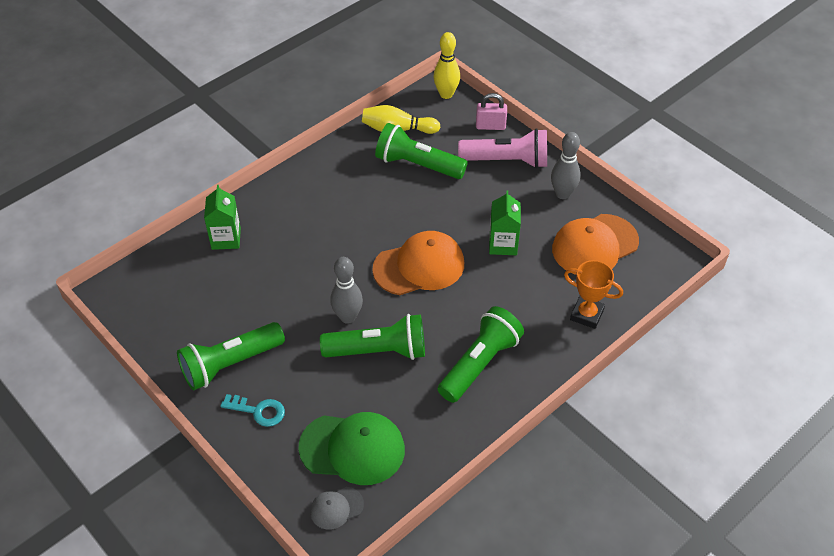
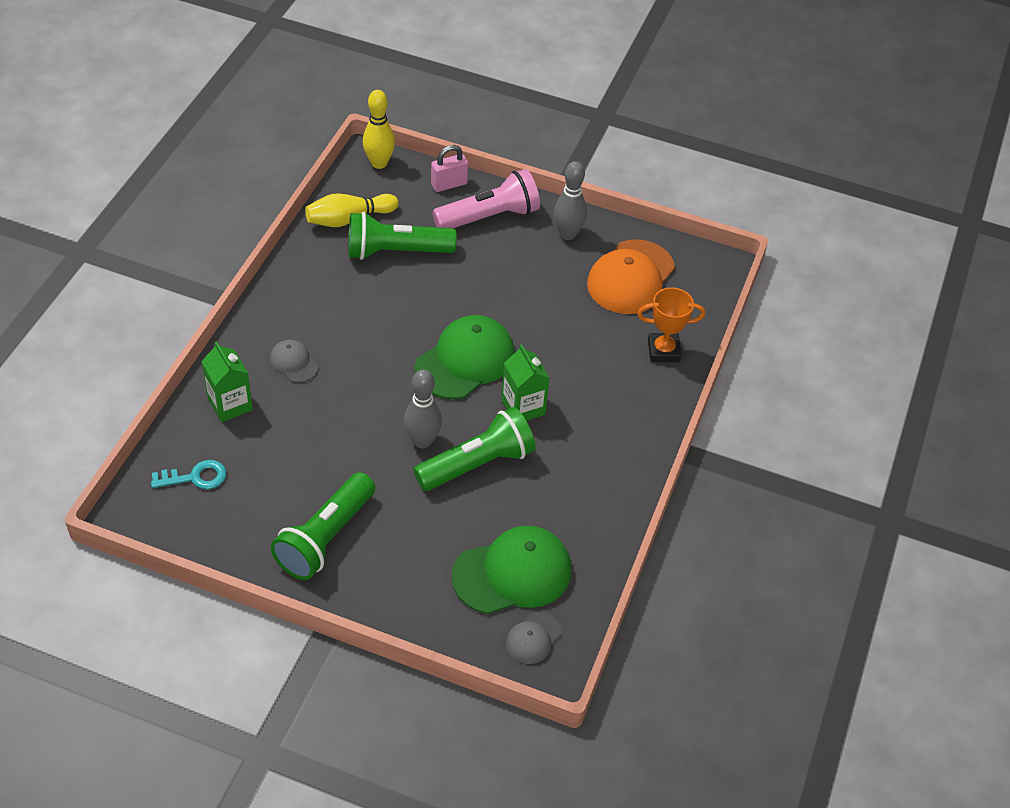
camera: 30 degrees left, 0 degrees up
(258, 411) = (389, 574): turquoise key -> turquoise key (195, 477)
(290, 223) = (293, 363): none -> grey cap
(419, 266) = (465, 361): orange cap -> green cap
(480, 364) = (588, 438): green flashlight -> none
(503, 244) = (538, 307): green carton -> green carton (523, 407)

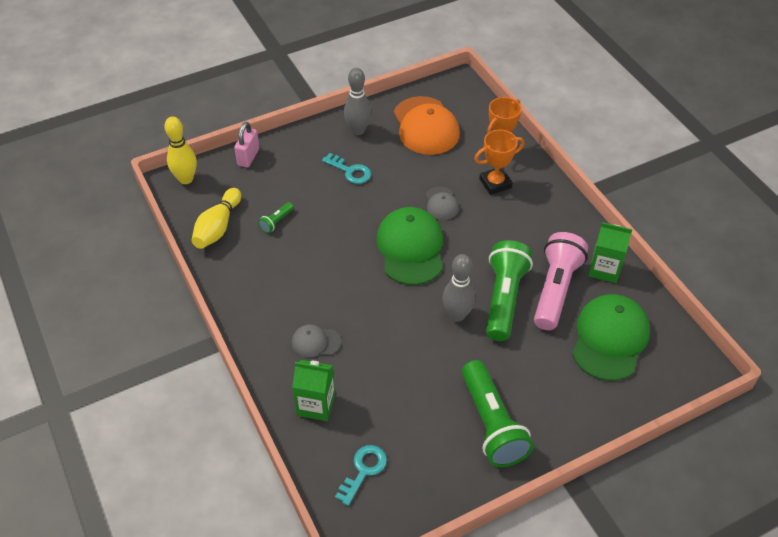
camera: 45 degrees left, 0 degrees up
(396, 251) = (276, 222): green flashlight -> green flashlight, size x0.43
(489, 217) = (300, 156): pink flashlight -> pink flashlight (555, 289)
(510, 261) = (350, 171): none -> turquoise key
(523, 407) = (479, 245): green carton -> green carton (604, 269)
(533, 638) = (670, 362): grey cap -> grey cap (441, 203)
(615, 373) = (495, 183): none -> orange trophy

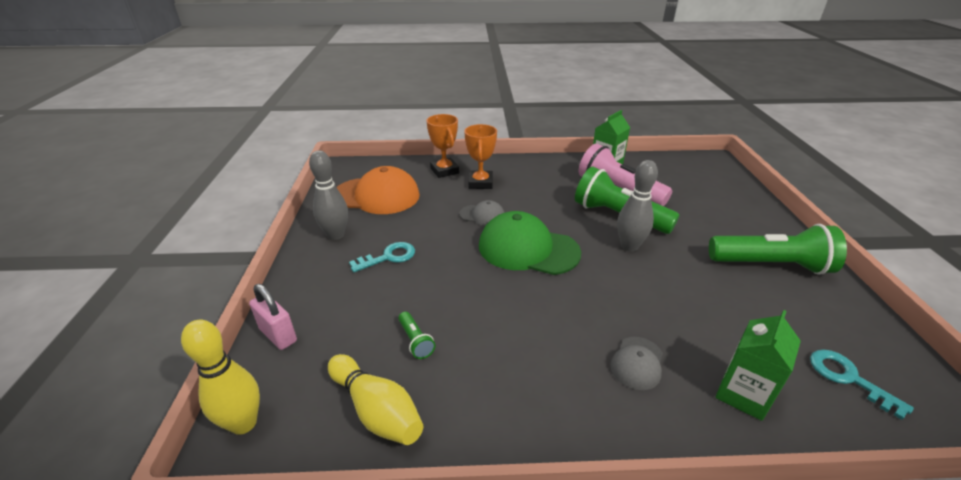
camera: 65 degrees left, 15 degrees down
(610, 339) = (679, 183): green cap -> none

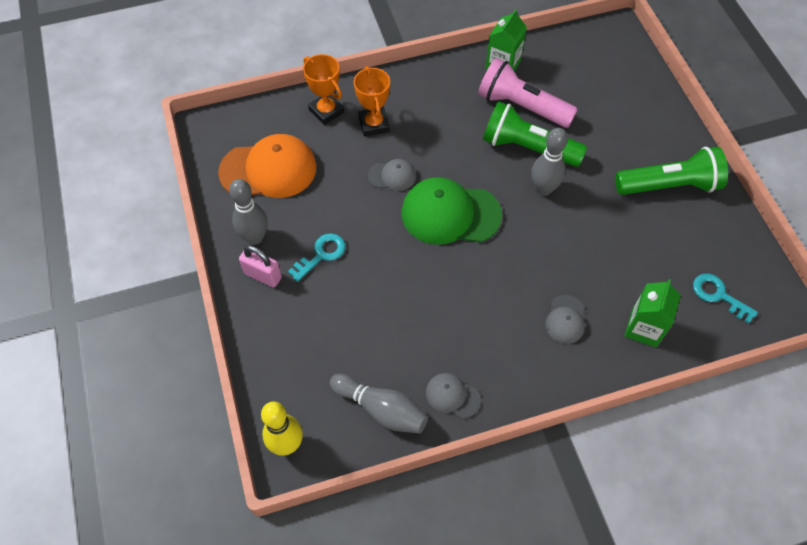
camera: 15 degrees left, 25 degrees up
(278, 335) = (267, 364): pink padlock -> pink padlock (263, 275)
(376, 410) = (381, 409): yellow bowling pin -> grey bowling pin
(415, 341) = (385, 342): green flashlight -> none
(470, 416) = (452, 396): none -> grey cap

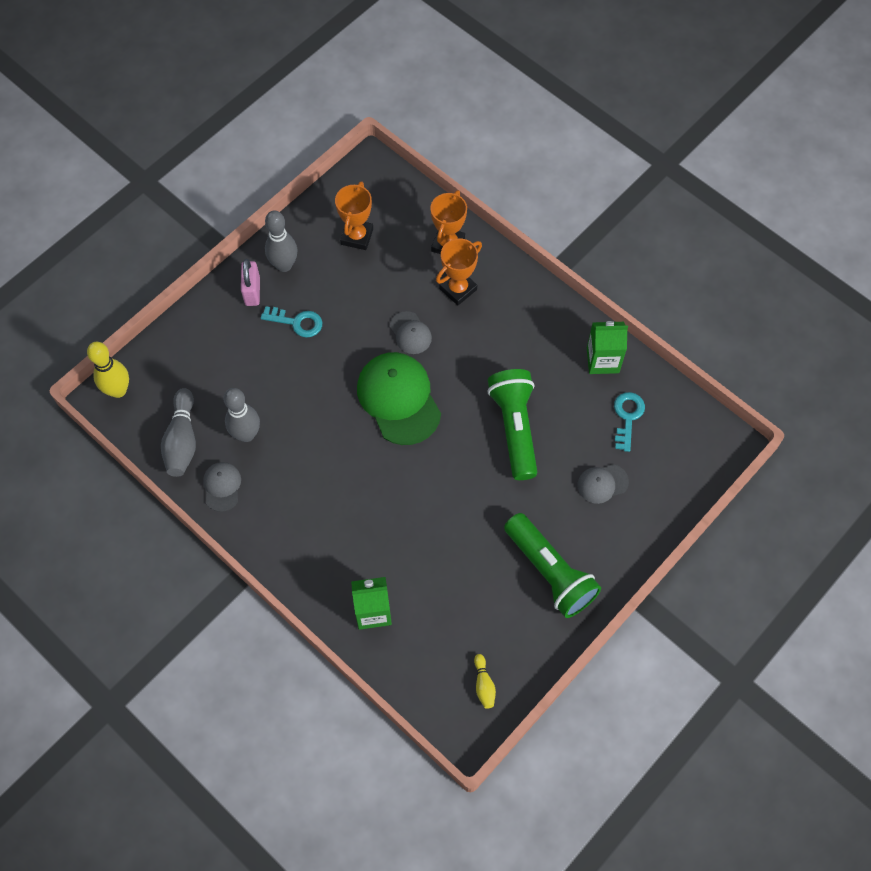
camera: 60 degrees right, 5 degrees up
(268, 170) = (357, 236): orange cap -> orange trophy
(522, 106) = (562, 400): pink flashlight -> none
(543, 189) = (474, 463): grey bowling pin -> grey bowling pin (246, 434)
(565, 319) = (344, 542): grey cap -> grey cap (602, 483)
(718, 295) = (446, 663): turquoise key -> turquoise key (627, 417)
(749, 277) = (484, 684): none -> yellow bowling pin

